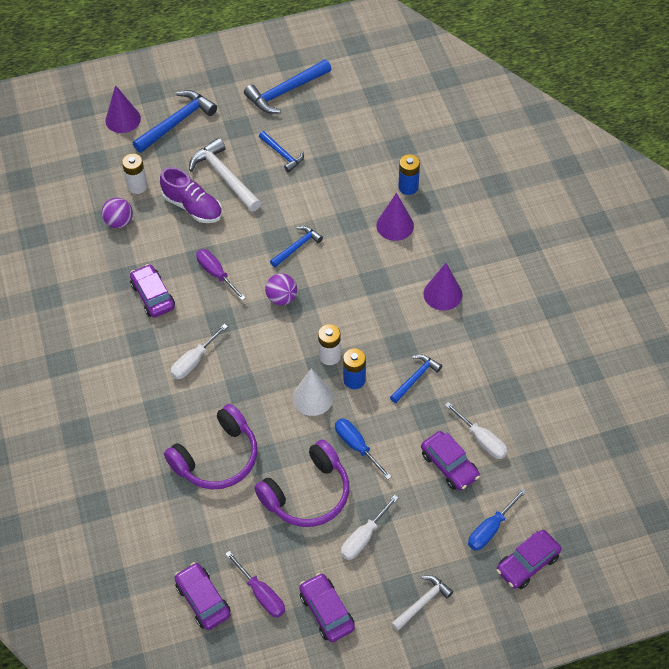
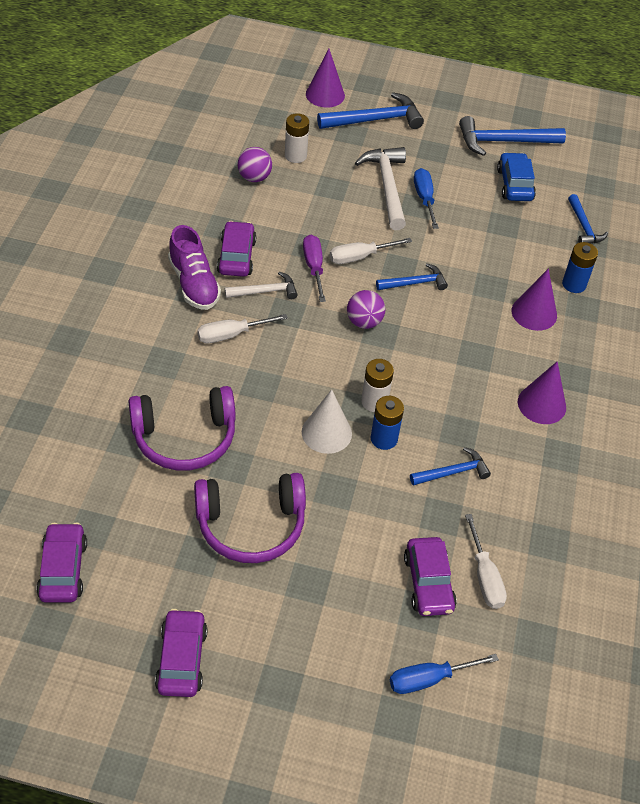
camera: 25 degrees right, 5 degrees down
(193, 207) = (335, 198): purple shoe -> purple shoe (194, 284)
(261, 594) = (127, 598): purple screwdriver -> none
(282, 154) = (460, 194): blue hammer -> blue hammer (584, 226)
(316, 125) = (514, 184): none -> blue car
(357, 446) = (339, 506): blue screwdriver -> blue screwdriver (424, 199)
(364, 537) = (279, 604): white screwdriver -> white screwdriver (360, 257)
(422, 602) = (293, 714): white hammer -> white hammer (265, 291)
(527, 563) = (447, 744): purple car -> none

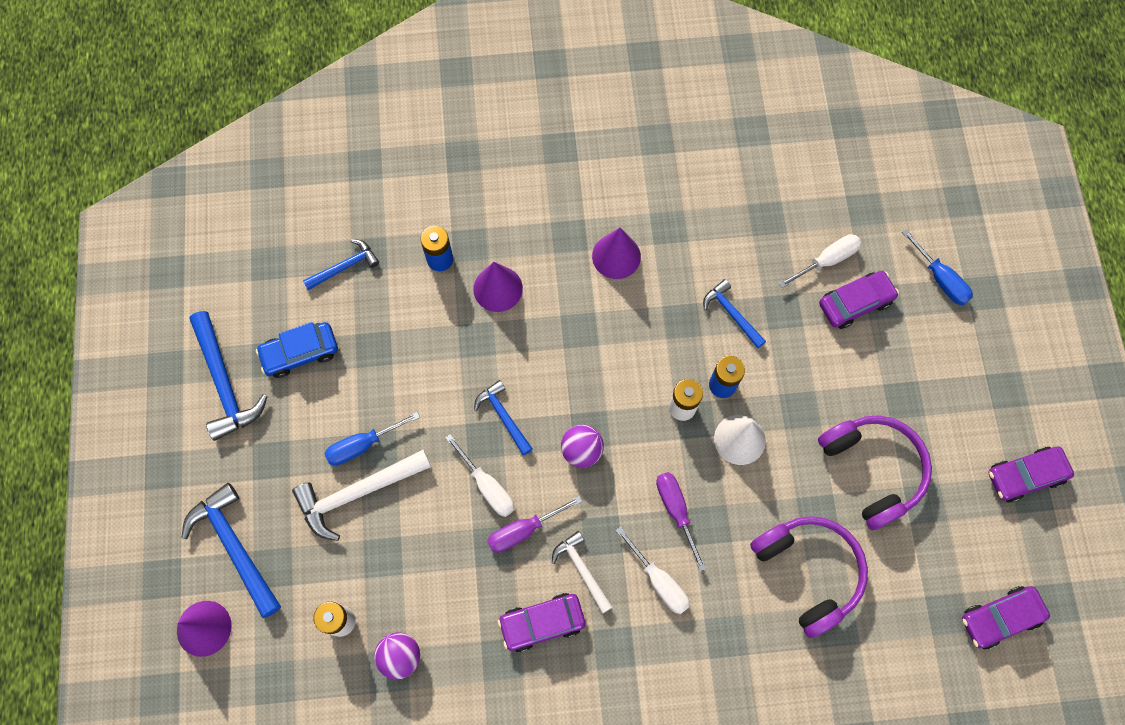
camera: 105 degrees left, 20 degrees up
(194, 284) = (604, 653): purple shoe -> none
(283, 365) = (676, 511): none -> purple screwdriver

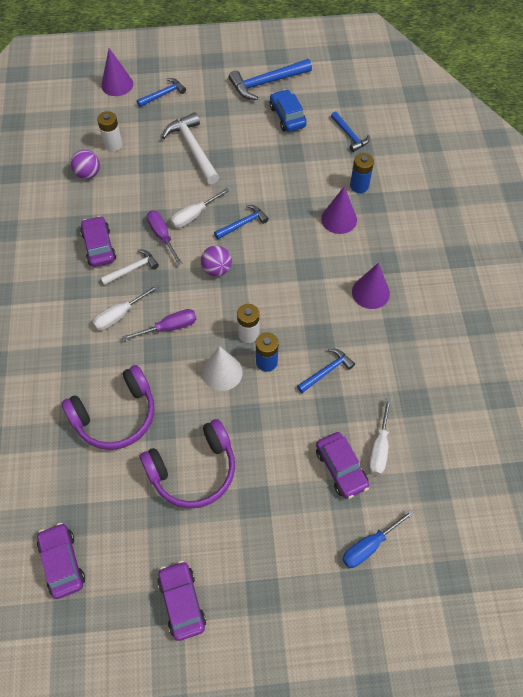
camera: 90 degrees right, 10 degrees down
(235, 547) = (163, 94): blue hammer -> blue hammer, size x0.60
(363, 445) = (225, 150): blue screwdriver -> none
(826, 261) = (379, 447): white screwdriver -> white screwdriver turned 45 degrees clockwise

